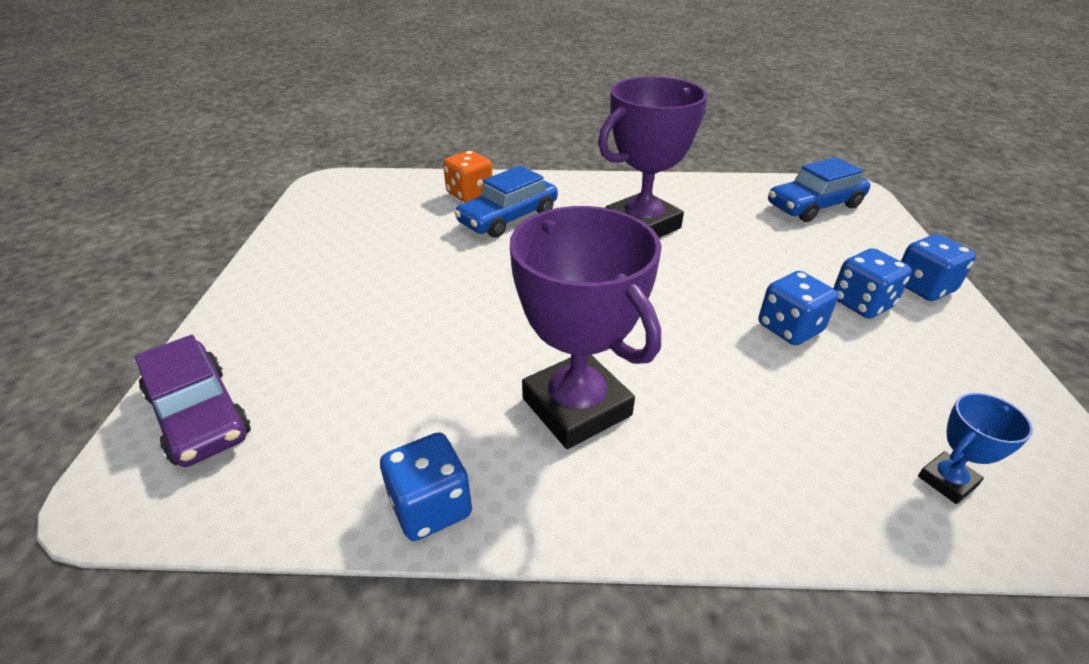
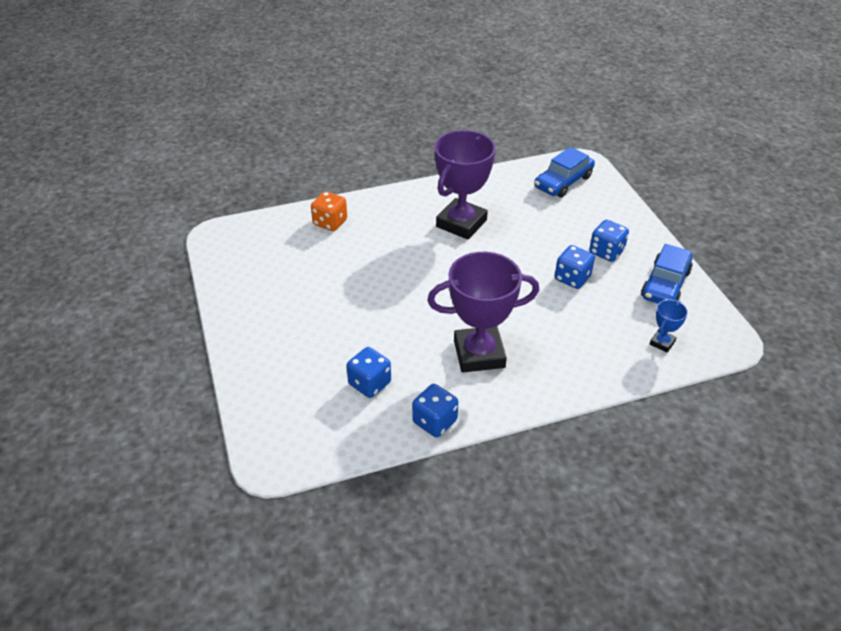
camera: 20 degrees left, 5 degrees up
(199, 415) = (277, 414): purple car -> none
(508, 217) = (369, 237): blue car -> blue car (665, 284)
(576, 407) = (479, 354): purple trophy -> purple trophy turned 45 degrees counterclockwise
(923, 287) = (637, 232): blue dice -> blue dice (369, 383)

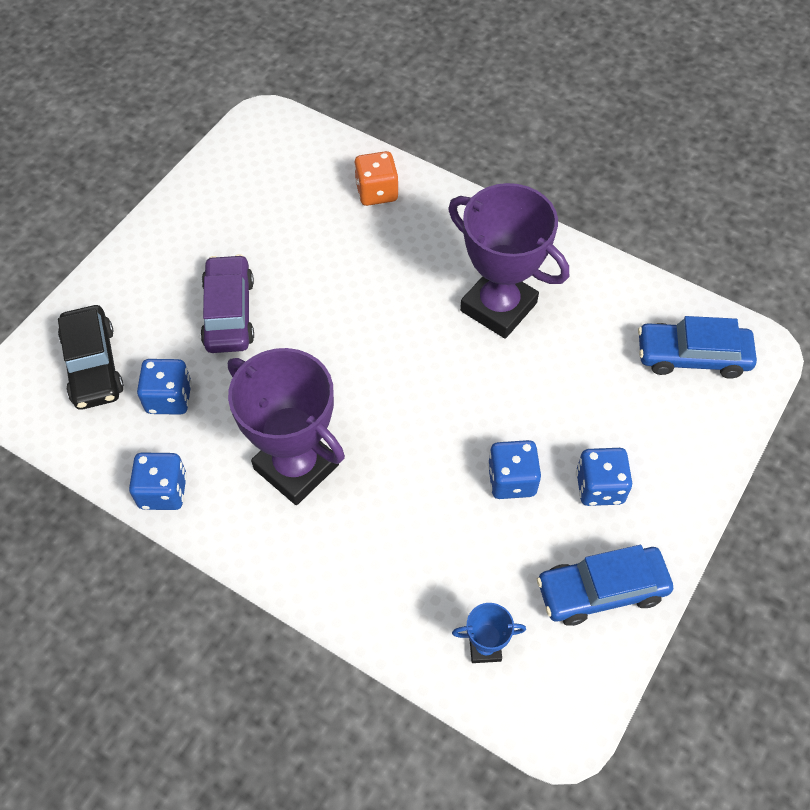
camera: 50 degrees right, 15 degrees up
(302, 407) = (93, 365): none -> black car
(339, 324) = (229, 313): none -> purple car
(461, 223) = (498, 307): purple trophy -> purple trophy turned 45 degrees clockwise

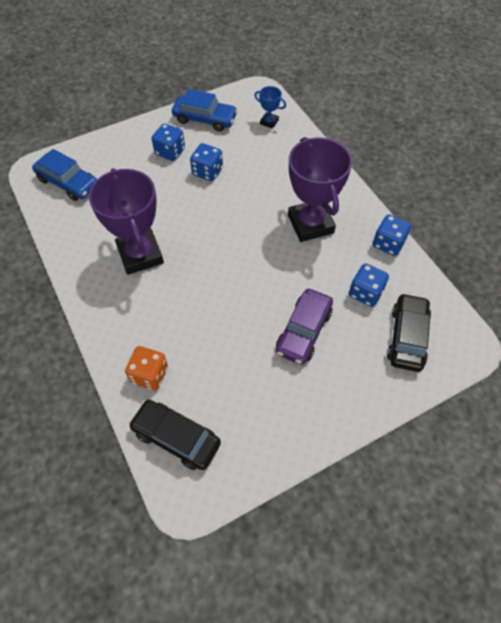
camera: 150 degrees left, 0 degrees up
(307, 156) = (176, 437): none -> black car

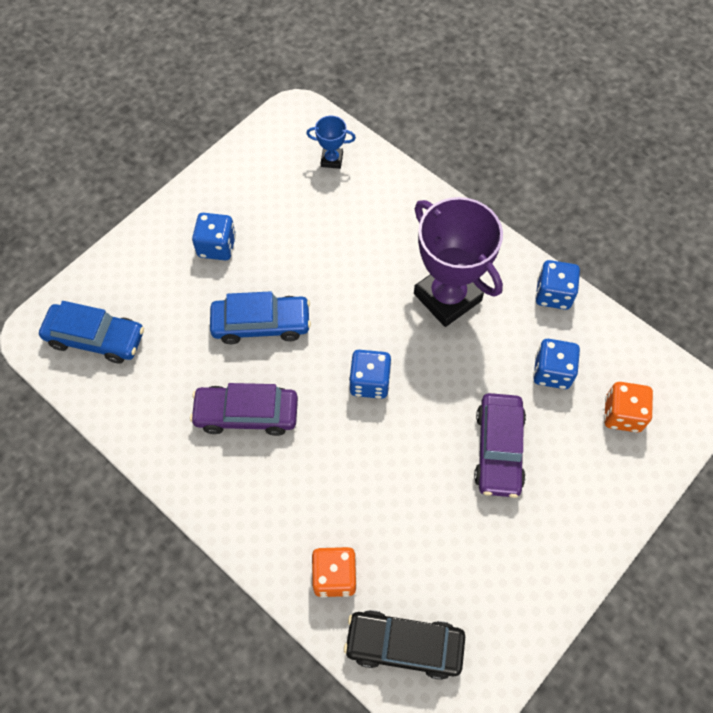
camera: 20 degrees left, 5 degrees up
(140, 255) = (246, 414): purple trophy -> purple car
(205, 119) = (242, 180): blue car -> blue car (261, 324)
(207, 172) = (281, 261): blue dice -> blue dice (370, 382)
(407, 337) = (622, 414): black car -> orange dice

